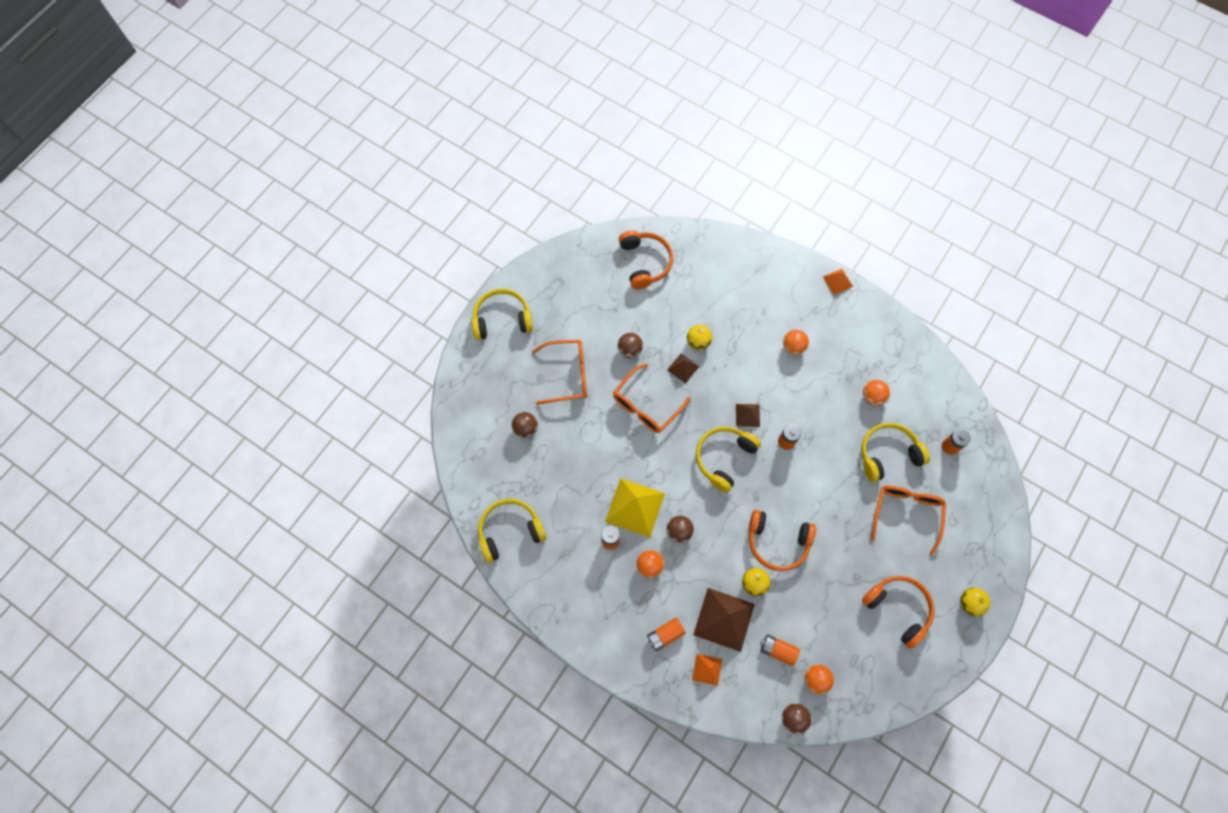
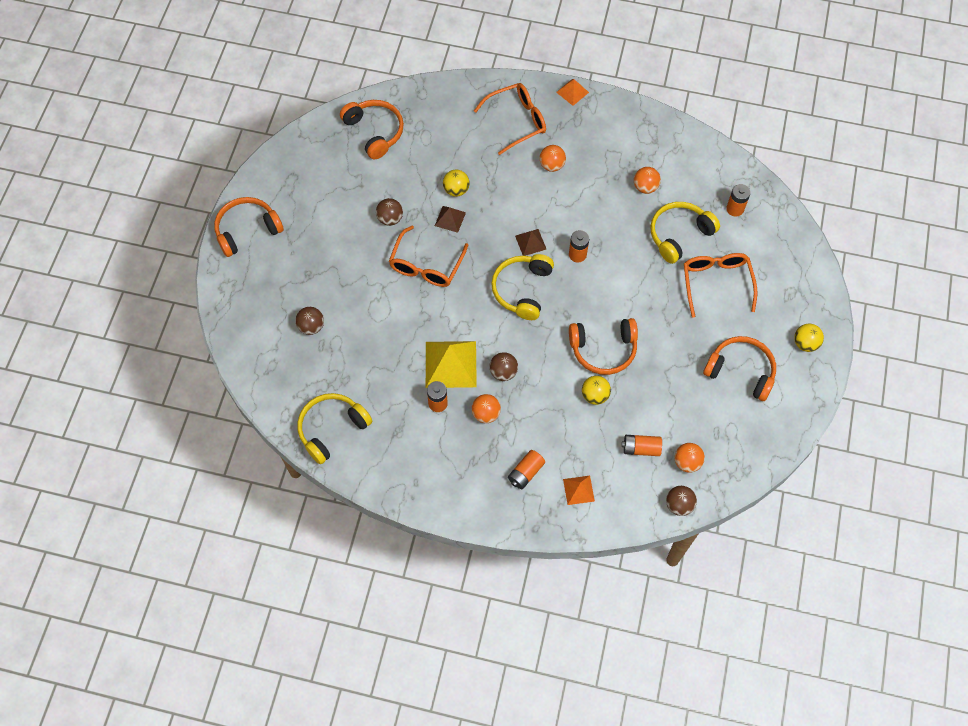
camera: 20 degrees left, 5 degrees down
(502, 319) = (247, 230): yellow headphones -> orange headphones
(568, 375) = (335, 261): orange glasses -> orange glasses (517, 121)
(724, 619) = (578, 438): brown pyramid -> none

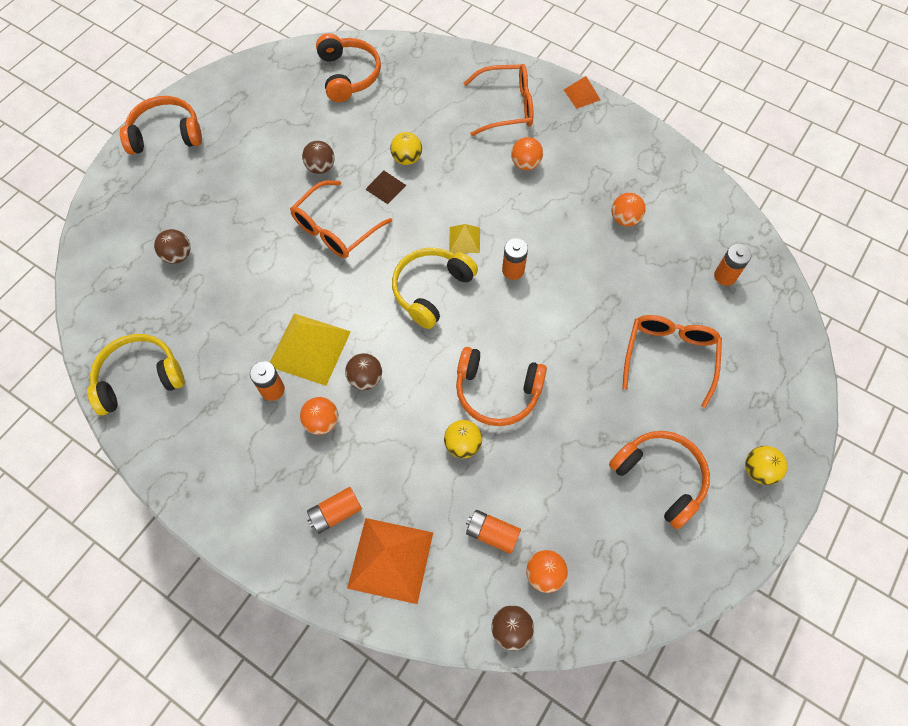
camera: 20 degrees right, 0 degrees up
(530, 242) = (464, 240): brown pyramid -> yellow pyramid
(578, 490) = (391, 559): orange pyramid -> orange pyramid, size x1.93
(679, 235) = (644, 285): yellow headphones -> none

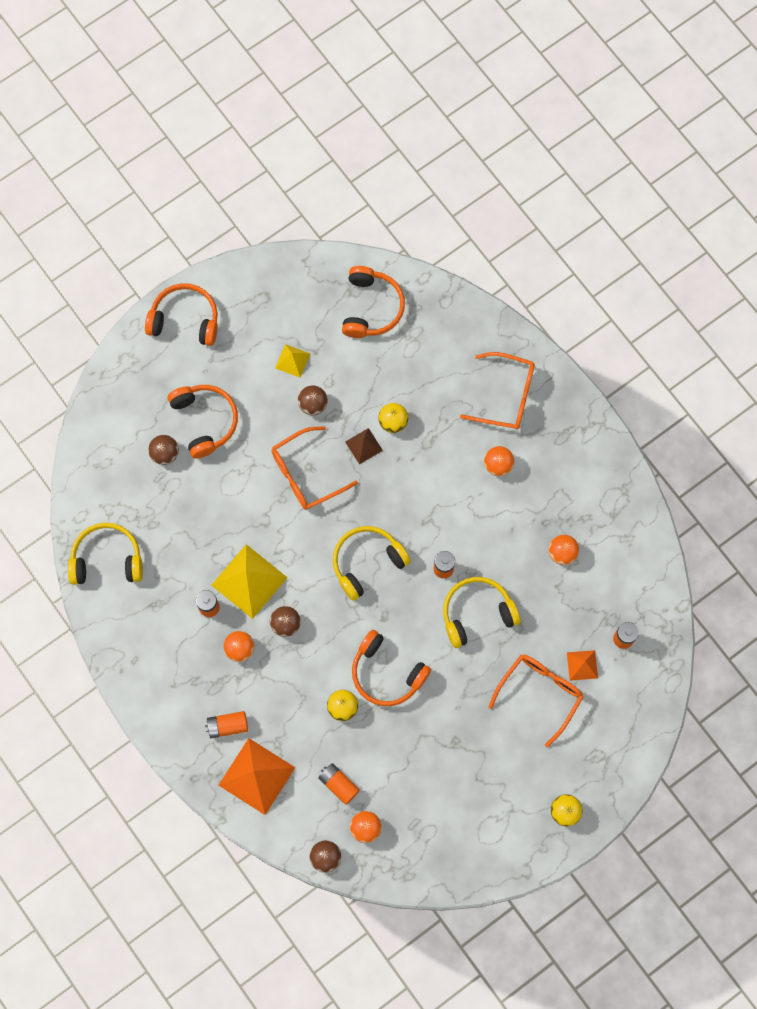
camera: 20 degrees right, 10 degrees up
(464, 240) = (413, 524): yellow pyramid -> yellow pyramid (292, 360)
(566, 300) = (477, 613): none -> yellow headphones
(582, 94) = (583, 406): orange pyramid -> orange pyramid (582, 665)
(660, 477) = (485, 789): orange headphones -> orange headphones (205, 421)

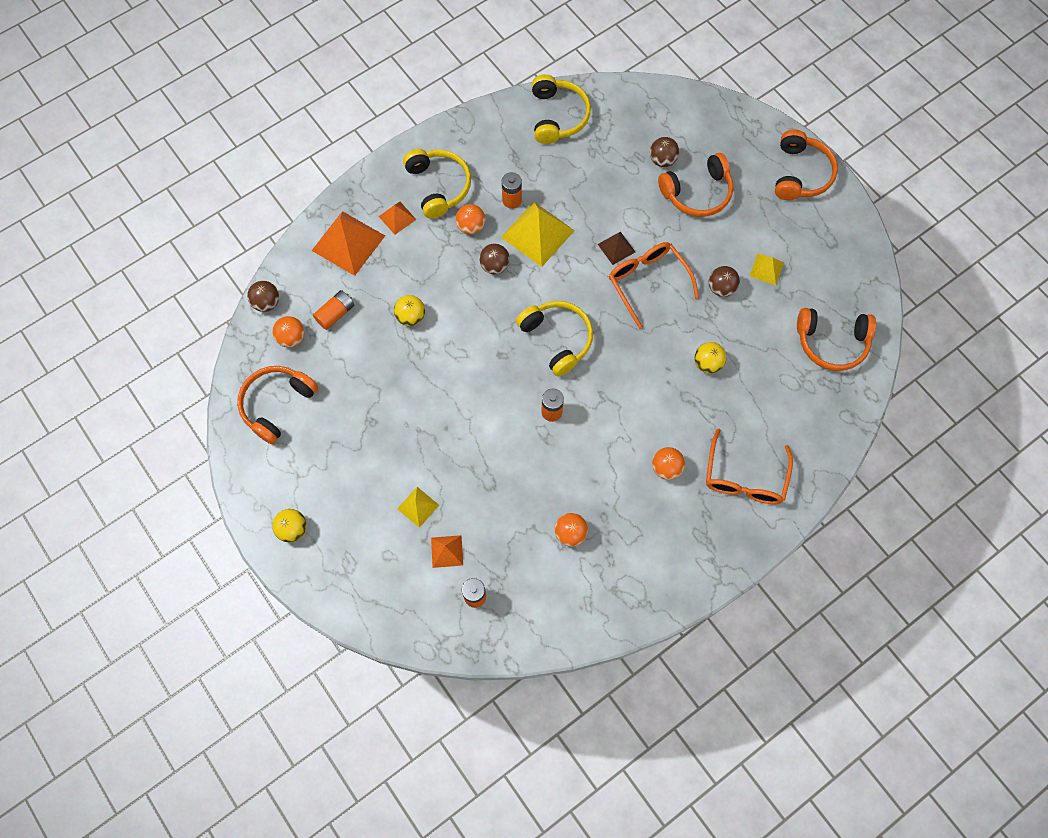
camera: 90 degrees right, 5 degrees down
(227, 726) = (397, 218): orange battery -> orange pyramid
(363, 446) = (680, 335): brown pyramid -> brown pyramid (616, 248)
(386, 673) = (443, 357): orange headphones -> orange headphones (277, 404)
(477, 613) = (504, 444): yellow headphones -> yellow headphones (439, 186)
(540, 693) = (418, 507): orange glasses -> yellow pyramid

